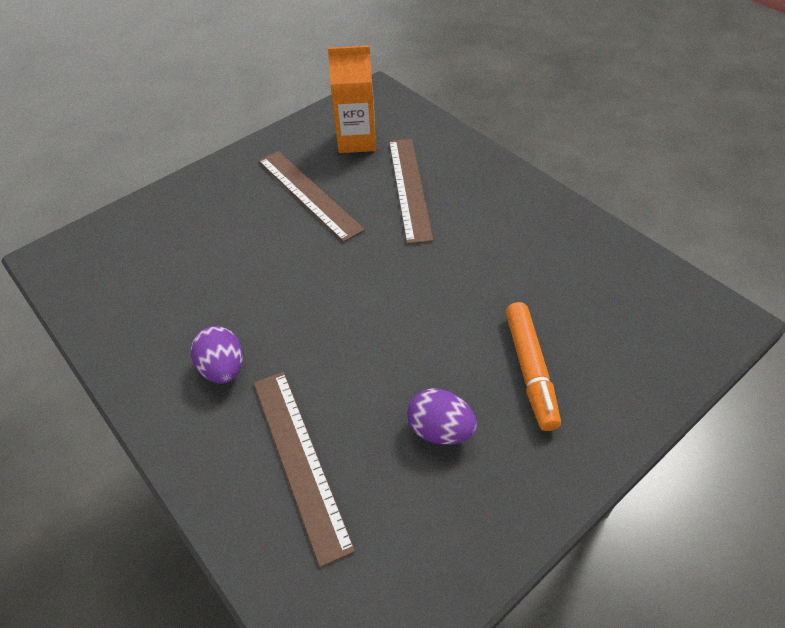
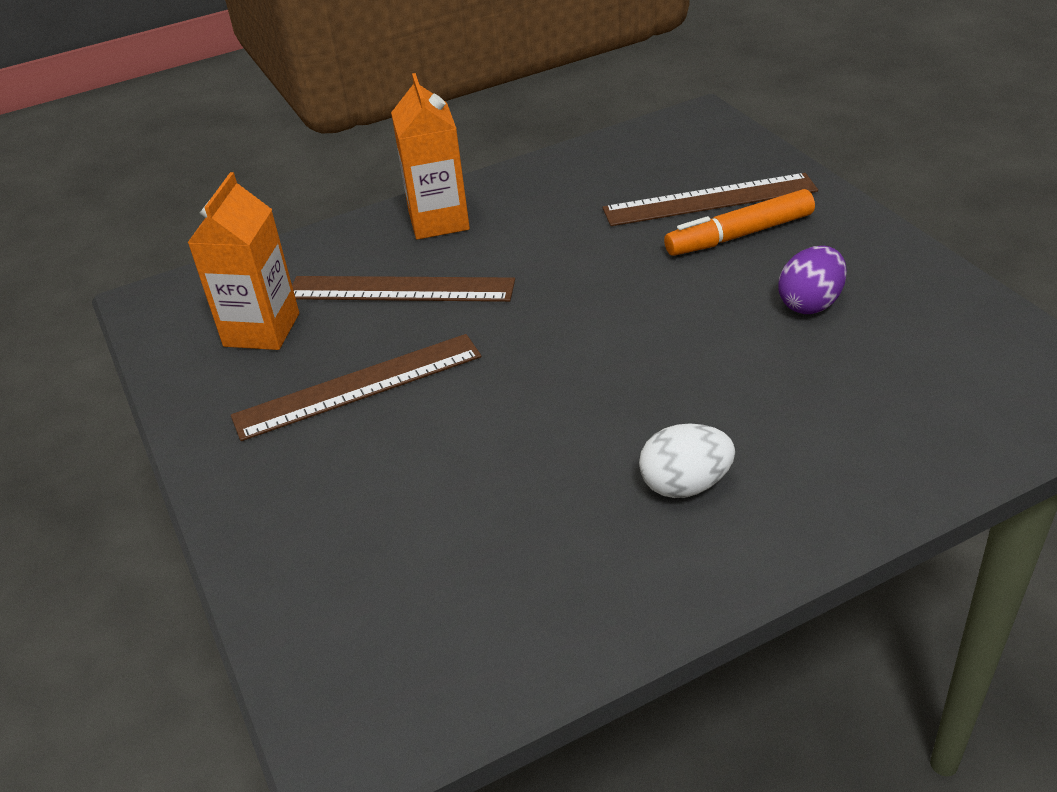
camera: 75 degrees left, 10 degrees down
(223, 369) = (685, 485): purple egg -> white egg
(300, 460) = (842, 414): brown ruler -> brown ruler (709, 200)
(495, 187) = (438, 221): none -> orange carton
(530, 370) = (739, 235): orange marker -> orange marker turned 150 degrees clockwise

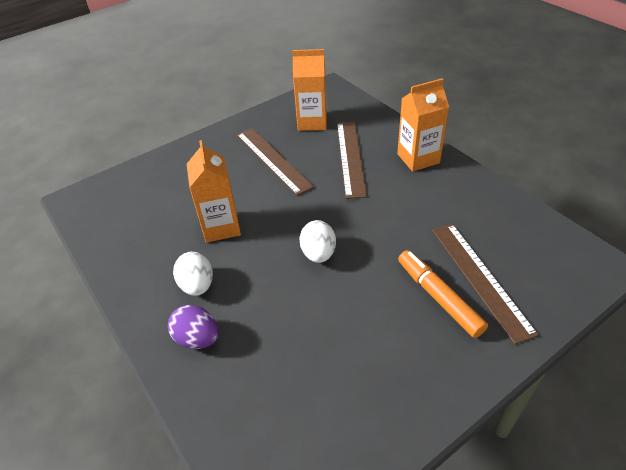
camera: 80 degrees right, 5 degrees up
(536, 457) = (221, 227): none -> orange carton
(635, 337) = (318, 254): none -> white egg
(810, 303) = (363, 340): purple egg -> purple egg (198, 338)

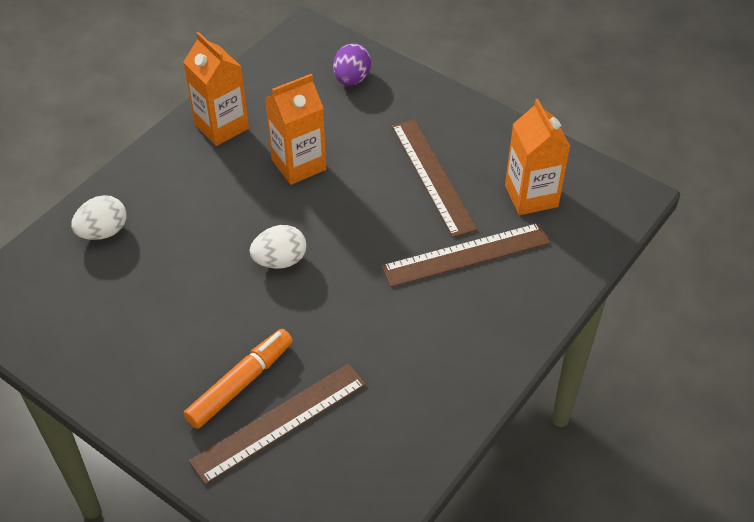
camera: 70 degrees right, 5 degrees up
(197, 285) = (210, 172): white egg -> white egg (103, 232)
(198, 338) = (146, 194): purple egg -> purple egg (352, 79)
(272, 160) = (432, 176): brown ruler -> brown ruler turned 60 degrees counterclockwise
(418, 158) = (491, 330): orange carton -> orange carton (221, 126)

